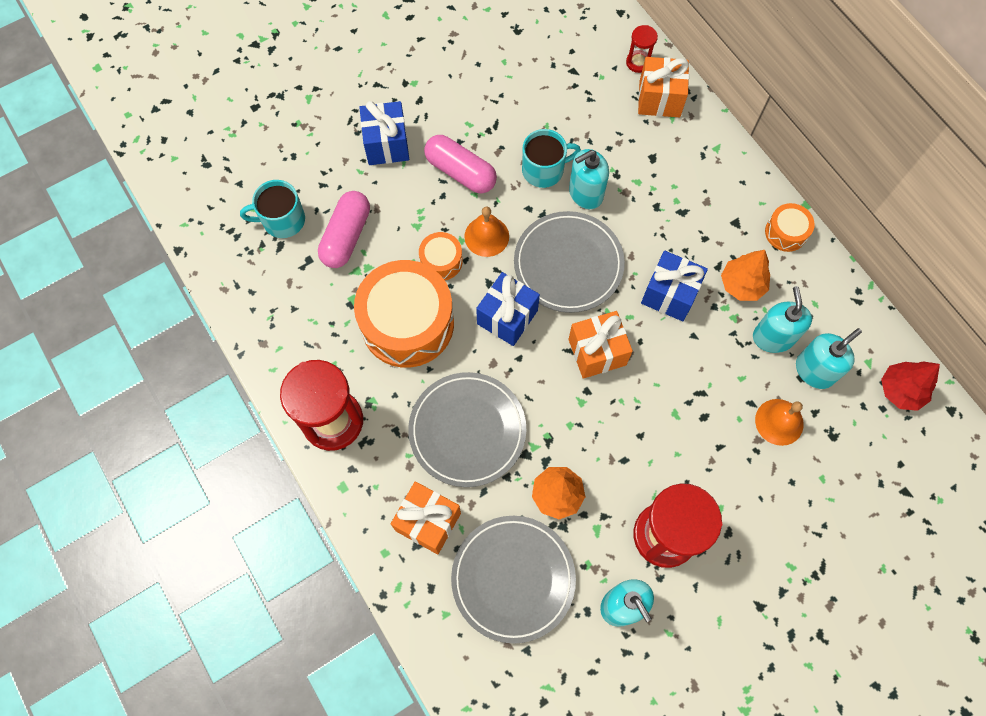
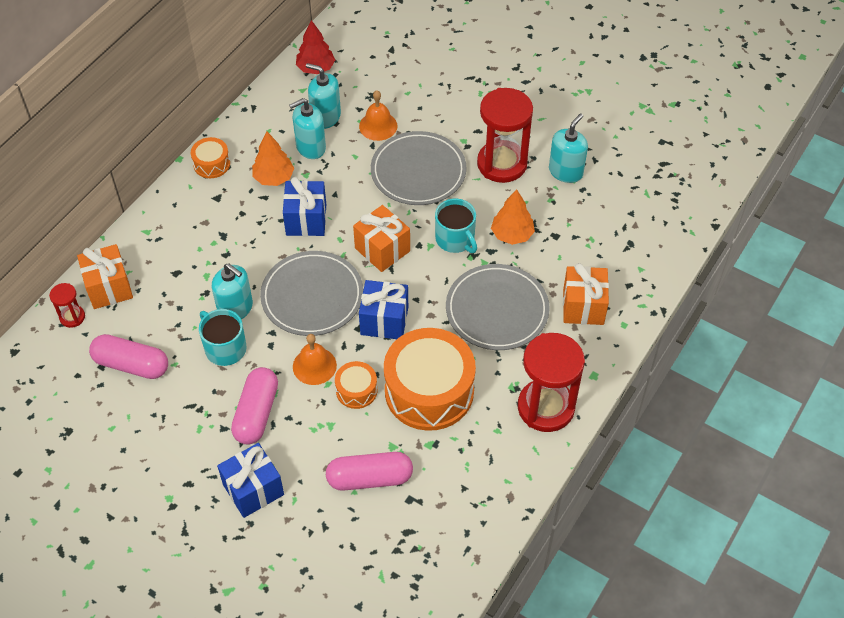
camera: 115 degrees left, 15 degrees down
(282, 220) = (380, 543): turquoise mug -> turquoise mug (455, 239)
(513, 579) = (589, 238): grey plate -> grey plate (418, 171)
(562, 93) = (131, 364): none -> pink capsule

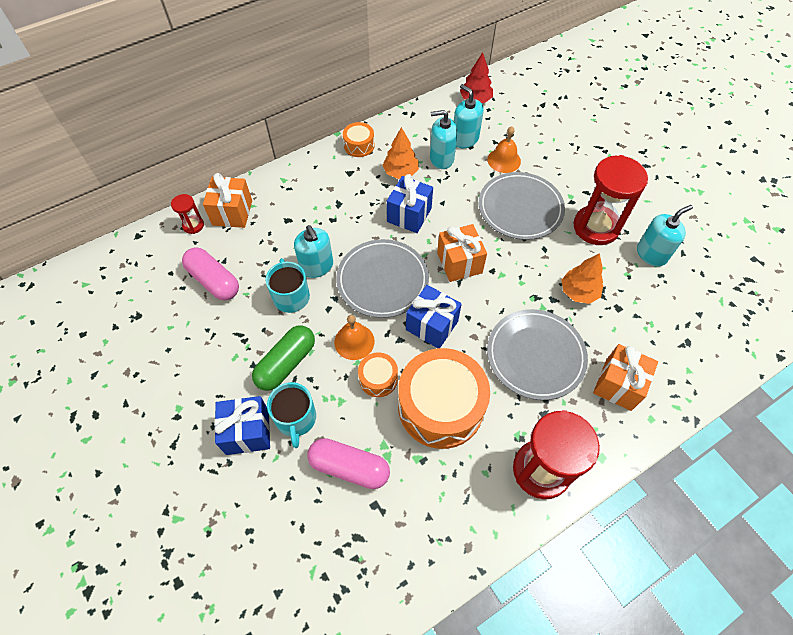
camera: 25 degrees right, 5 degrees up
(256, 413) = (286, 363): pink capsule -> green capsule
(455, 239) = (526, 277): turquoise mug -> turquoise mug (296, 419)

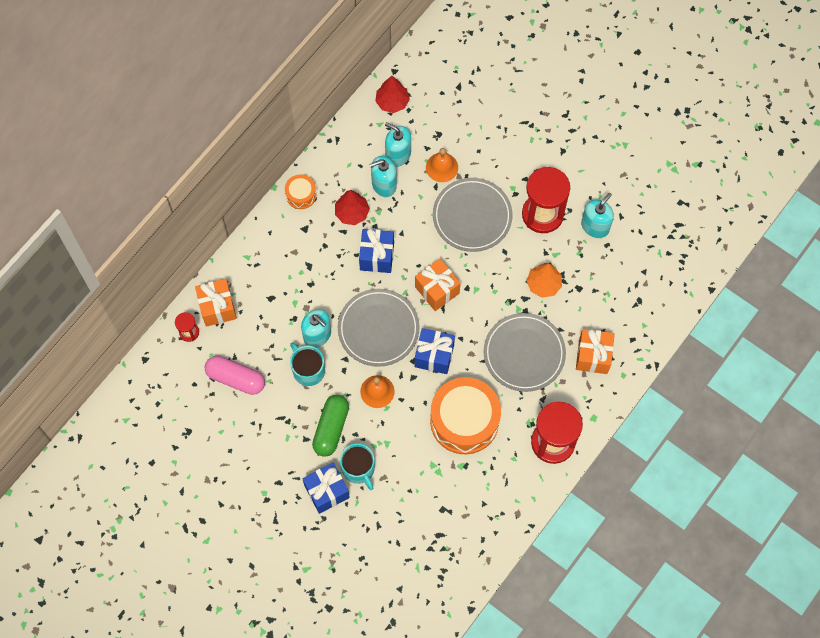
camera: 20 degrees left, 10 degrees up
(349, 467) = (414, 490): pink capsule -> none
(378, 379) = (408, 415): orange drum -> none
(401, 172) = (352, 213): orange tree -> red tree

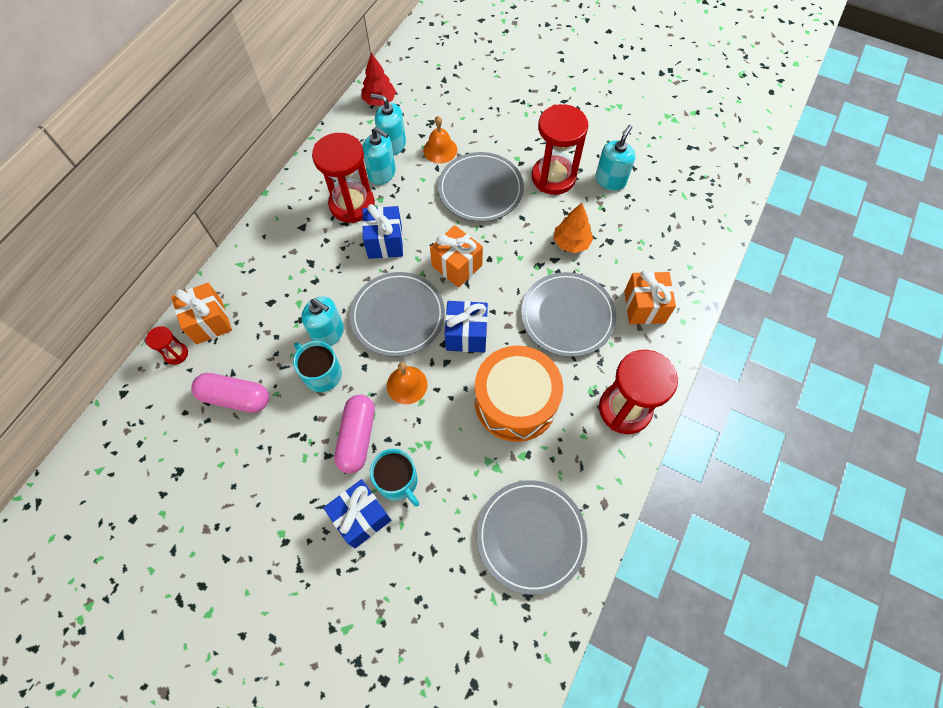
camera: 10 degrees left, 5 degrees down
(301, 195) = (294, 195): orange drum -> none
(331, 428) = (357, 437): green capsule -> pink capsule
(352, 213) = (352, 204): red tree -> red hourglass
(384, 184) = (382, 173): turquoise soap dispenser -> turquoise soap dispenser turned 120 degrees counterclockwise
(455, 528) = (531, 536): none -> grey plate

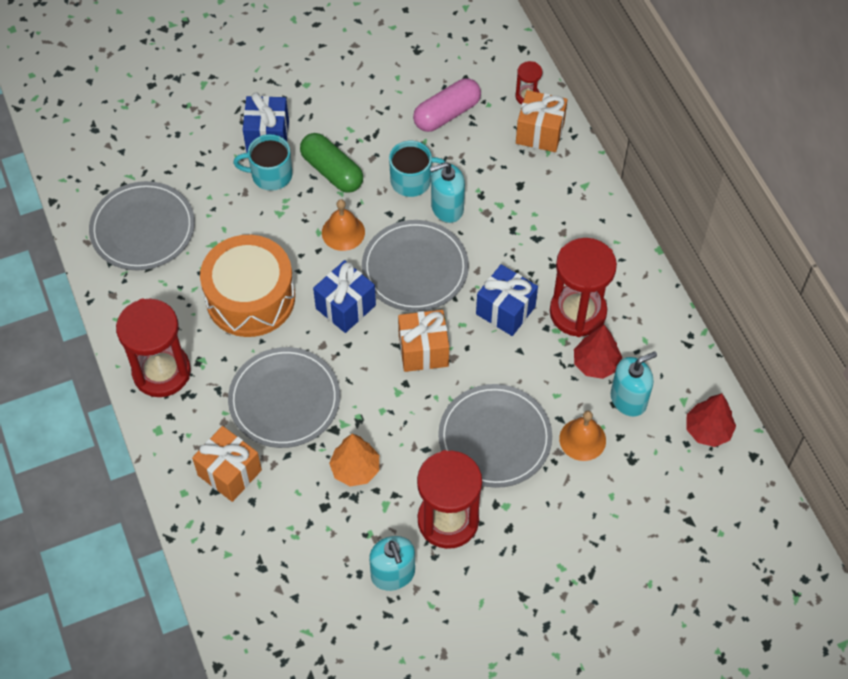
camera: 130 degrees right, 5 degrees down
(357, 437) = (332, 171): pink capsule -> green capsule
(382, 173) = (596, 364): turquoise soap dispenser -> red tree

